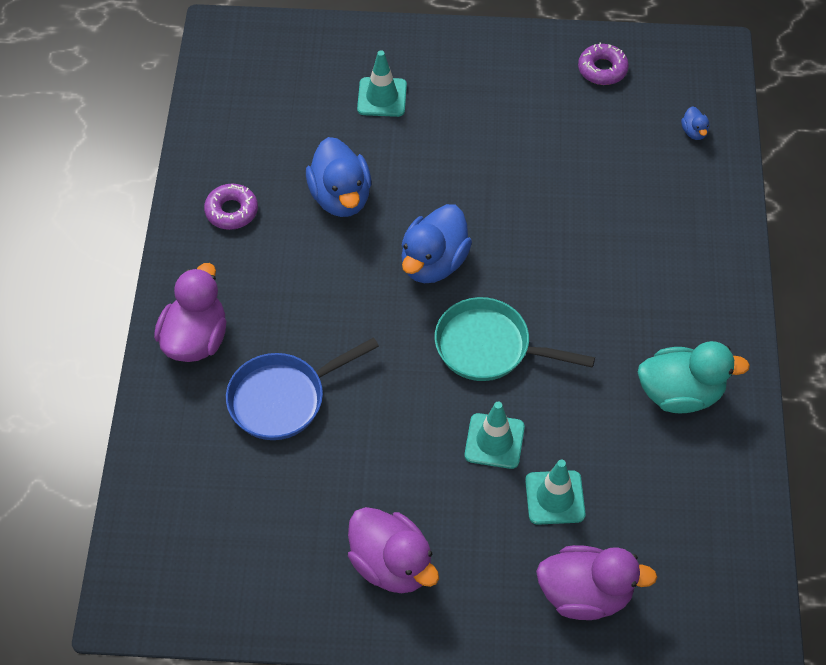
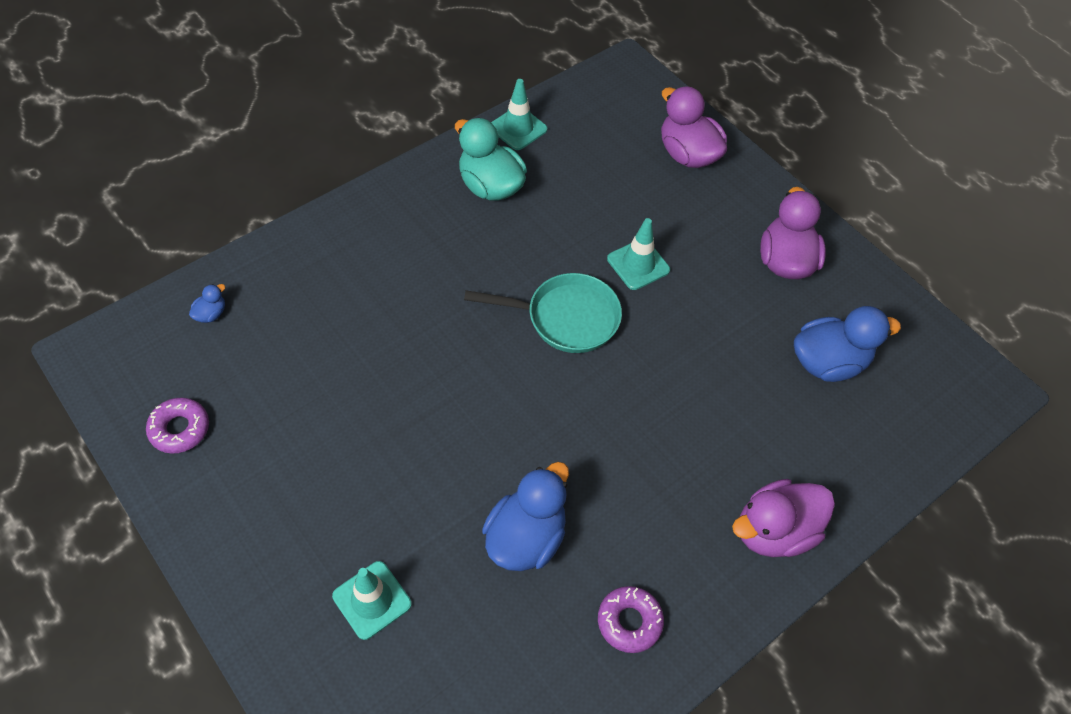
camera: 135 degrees left, 0 degrees up
(283, 398) = (751, 420): blue pan -> none
(433, 263) = (525, 410): blue duck -> blue duck (828, 362)
(489, 347) = (566, 318): turquoise pan -> turquoise pan turned 60 degrees counterclockwise
(555, 497) = (642, 206): turquoise traffic cone -> turquoise traffic cone (518, 128)

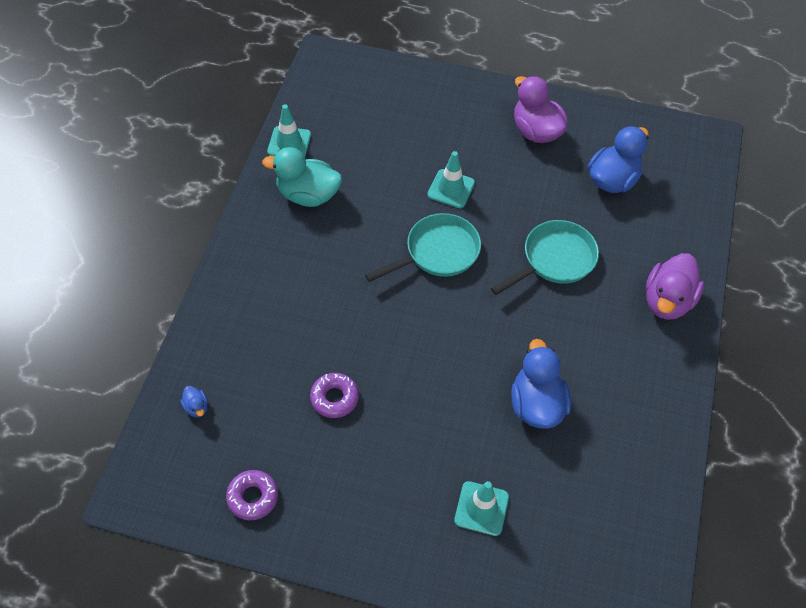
camera: 35 degrees left, 0 degrees up
(211, 314) = (196, 407): blue duck -> blue duck turned 150 degrees clockwise
(629, 621) = (636, 410): purple donut -> purple donut (334, 398)
(684, 404) = (554, 260): none -> turquoise pan
(687, 154) = (417, 95): purple duck -> none

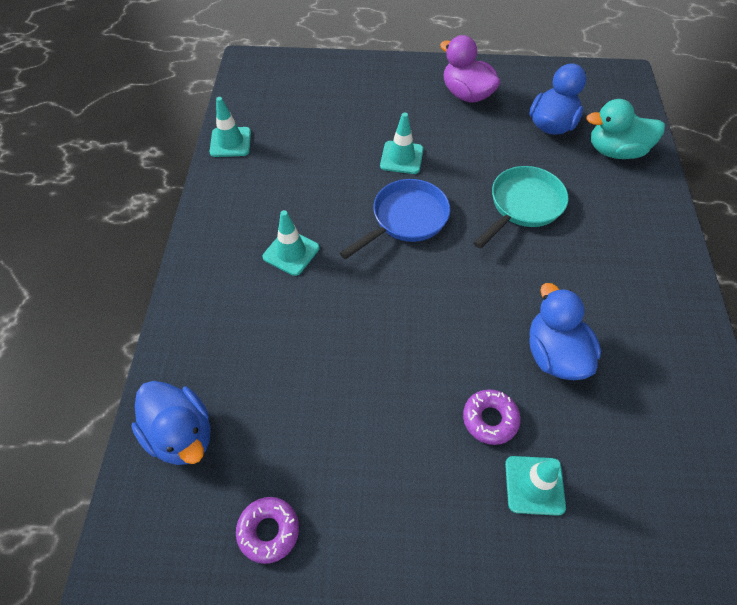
camera: 10 degrees left, 0 degrees up
(196, 407) = (181, 434): blue duck -> blue duck, size x2.29
(308, 195) = (260, 187): turquoise duck -> turquoise duck (615, 151)
(323, 265) = (291, 252): none -> turquoise traffic cone
(334, 398) = (337, 391): purple donut -> purple donut (490, 419)
(438, 252) = (406, 219): turquoise pan -> blue pan
(667, 301) = (645, 225): purple duck -> none

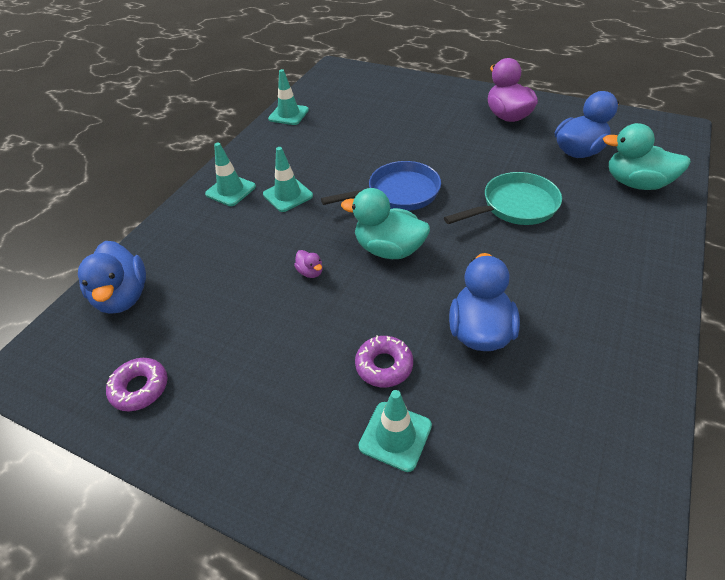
camera: 25 degrees right, 10 degrees down
(367, 340) = (310, 272): none -> purple duck
(401, 157) = (421, 149): turquoise traffic cone -> turquoise traffic cone (230, 190)
(430, 290) = (389, 249): none -> turquoise duck

